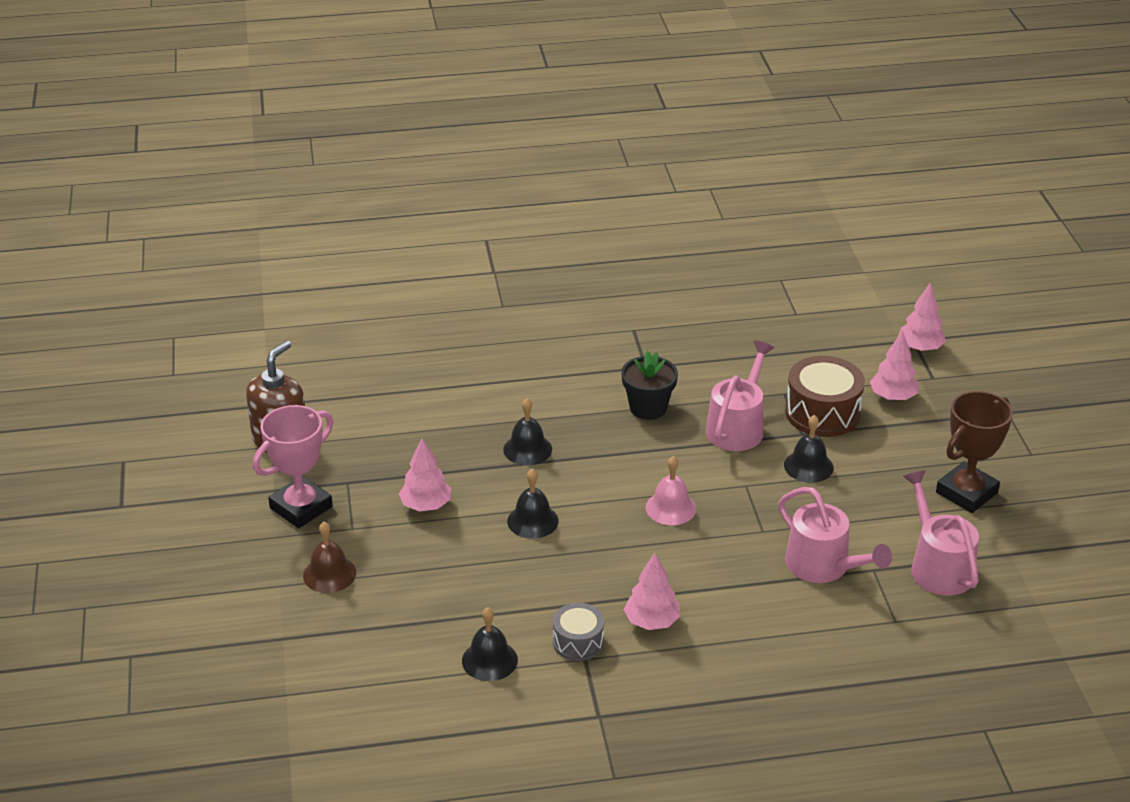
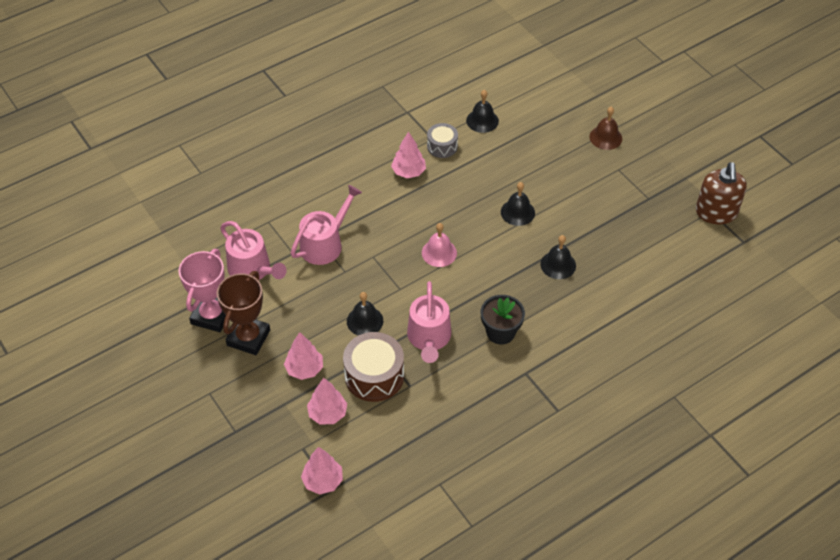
camera: 155 degrees right, 15 degrees up
(301, 507) = (659, 171): pink trophy -> pink trophy (212, 316)
(426, 506) = (588, 199): pink tree -> pink tree (304, 369)
(823, 566) = (325, 244): pink watering can -> pink watering can turned 105 degrees clockwise

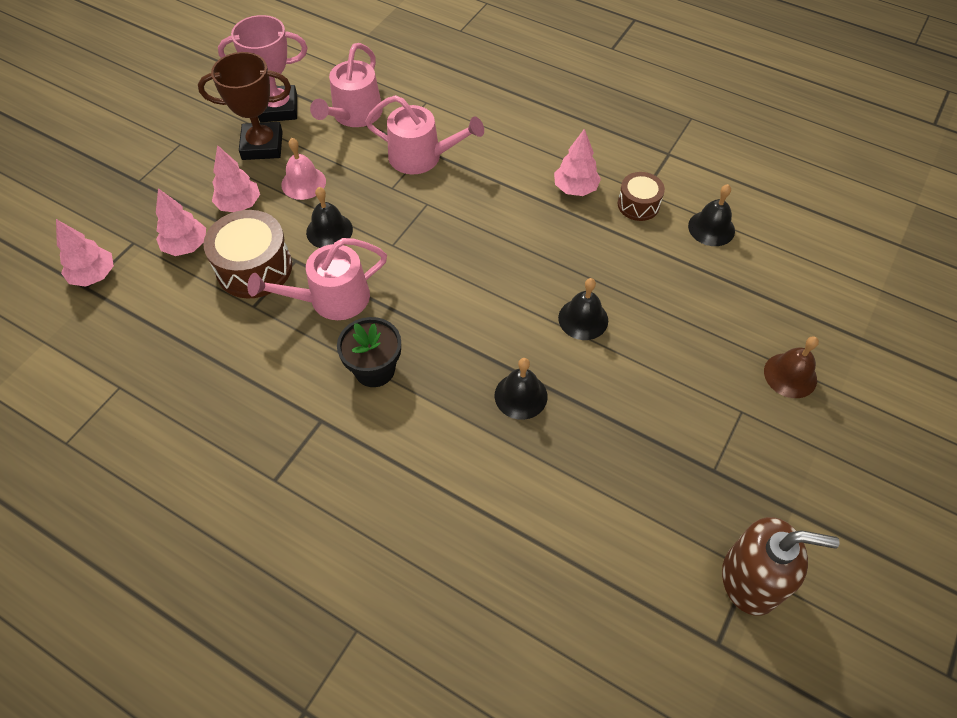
camera: 65 degrees right, 5 degrees up
(439, 252) = (468, 262): pink bell -> pink bell (303, 183)
(442, 146) = (638, 205): grey drum -> brown drum
(716, 213) = (751, 579): brown soap dispenser -> brown soap dispenser turned 150 degrees counterclockwise

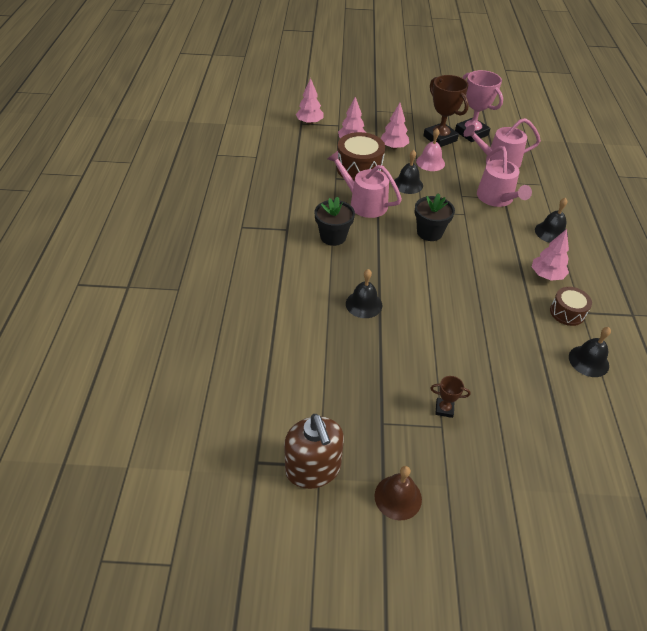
camera: 60 degrees right, 10 degrees down
(436, 257) = (429, 232): none -> black flower pot
(583, 319) = (444, 315): black bell -> black bell (551, 232)
(719, 396) = (444, 409): none -> brown trophy
(790, 375) = (498, 449): brown bell -> brown bell (398, 497)

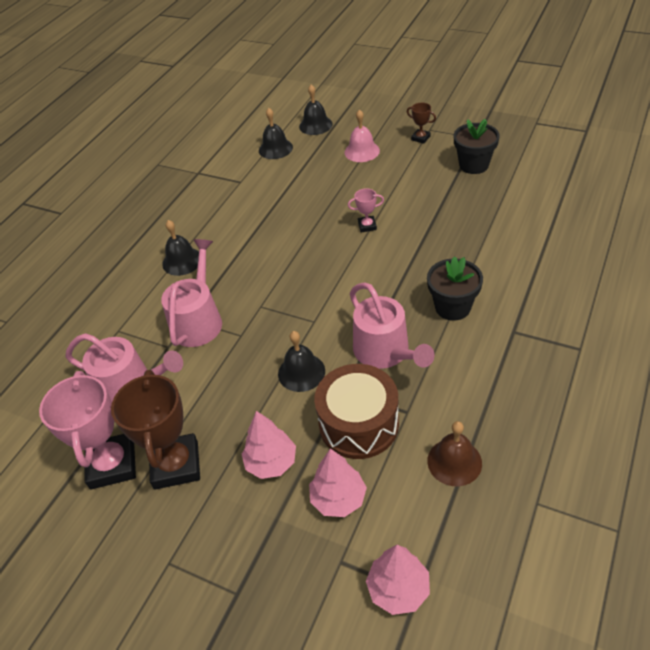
camera: 150 degrees left, 0 degrees up
(313, 469) = (541, 122): brown soap dispenser -> none
(364, 304) = (450, 222): black bell -> black bell (315, 125)
(398, 497) = (484, 102): brown bell -> brown bell (454, 462)
(429, 232) = (324, 289): black flower pot -> black flower pot (473, 165)
(430, 162) = (236, 410): pink bell -> pink bell (362, 151)
(432, 288) = (367, 226): none -> pink trophy
(546, 275) = (238, 217): pink tree -> none
(567, 312) = (254, 183): brown drum -> none

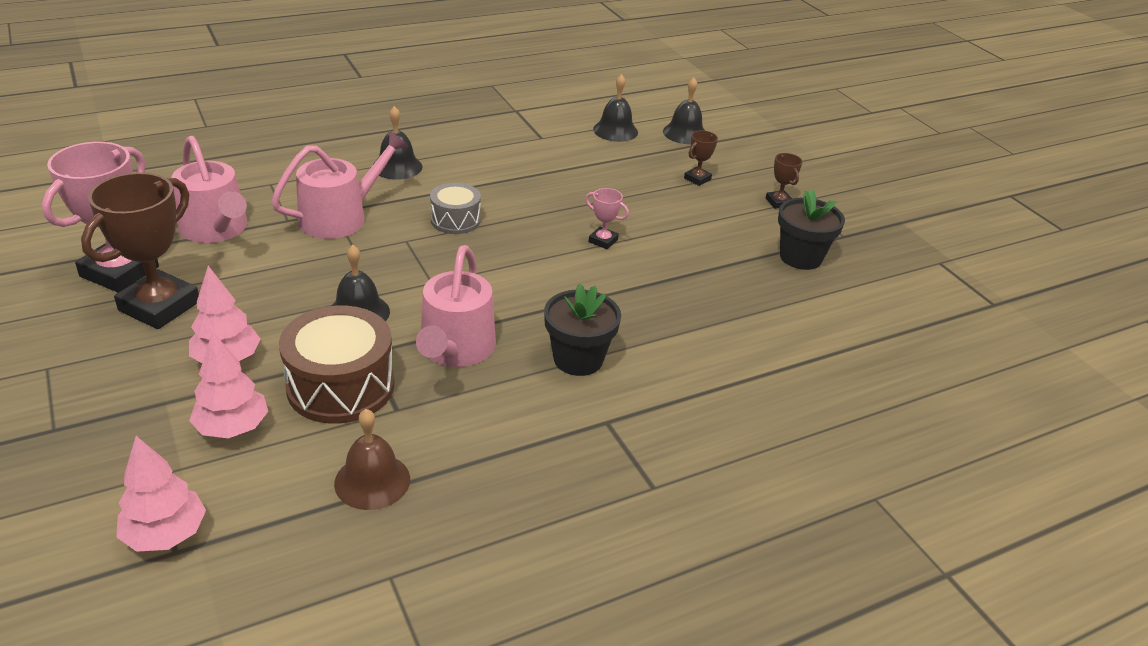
camera: 30 degrees right, 10 degrees down
(269, 272) = (455, 220): none -> grey drum
(362, 151) = (697, 179): pink bell -> brown trophy

